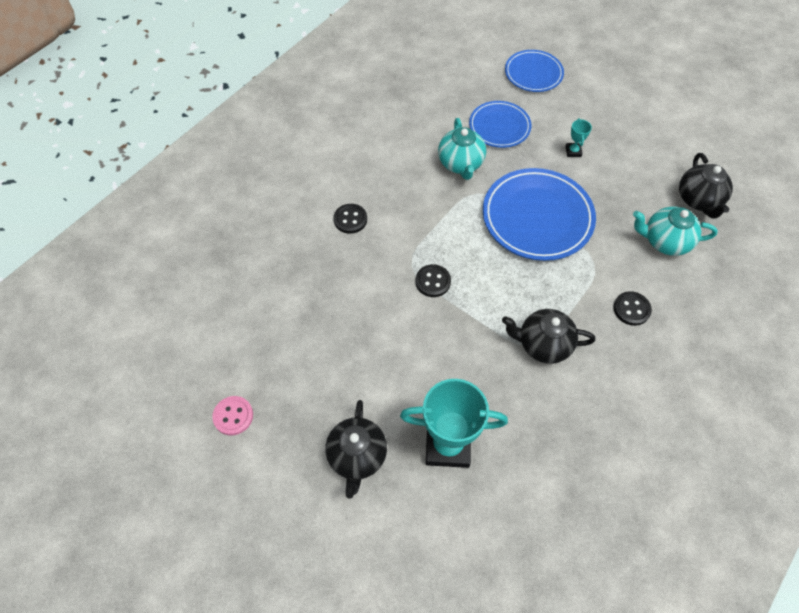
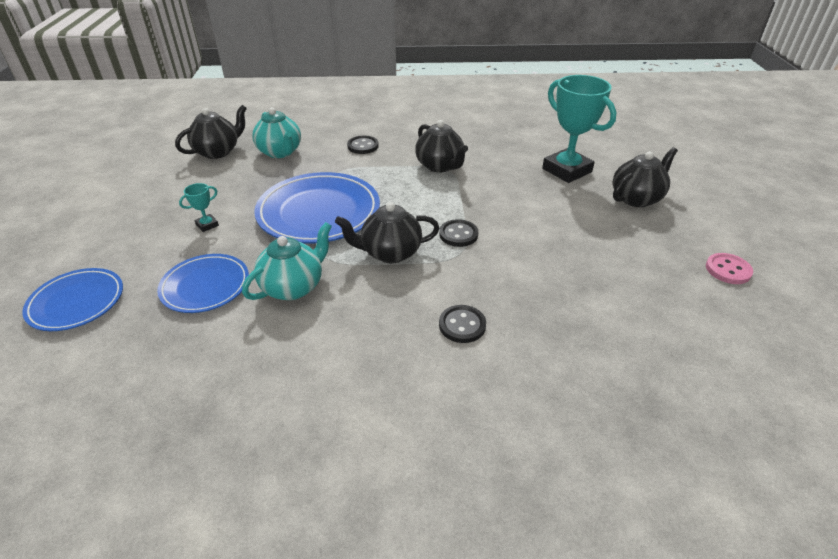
camera: 130 degrees left, 20 degrees down
(449, 228) = (390, 253): none -> black teapot

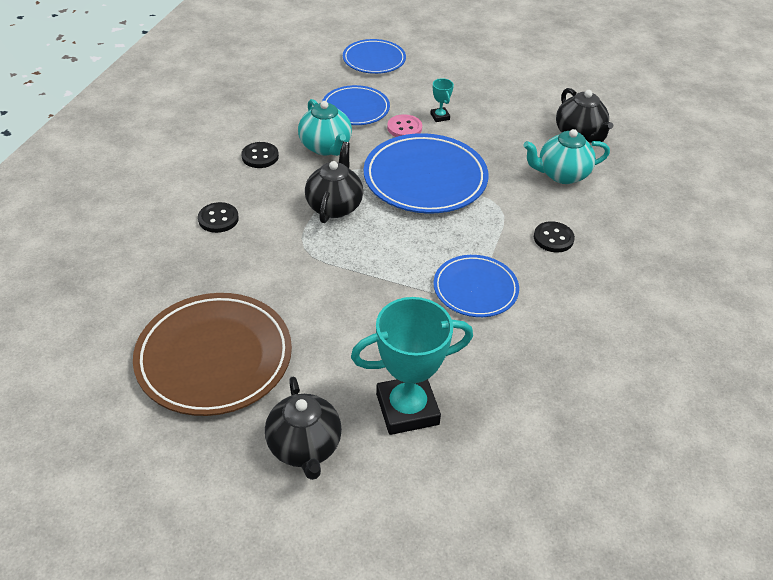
camera: 110 degrees right, 5 degrees up
(440, 166) = (475, 289): black teapot -> blue plate
(458, 234) = (333, 257): black button -> black button (260, 156)
(618, 261) = (214, 357): none -> brown plate
(728, 270) = (134, 444): pink button -> pink button (404, 128)

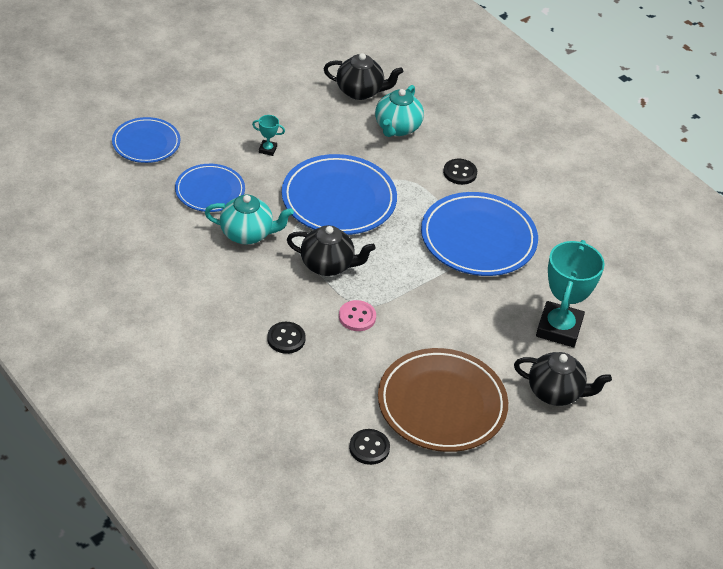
camera: 60 degrees left, 0 degrees up
(260, 156) = (224, 279): black button -> black button (369, 448)
(334, 206) = (328, 265): black teapot -> black teapot turned 150 degrees clockwise
(404, 128) = (264, 177): pink button -> pink button (357, 317)
(475, 289) = (478, 239): blue plate -> blue plate, size x1.66

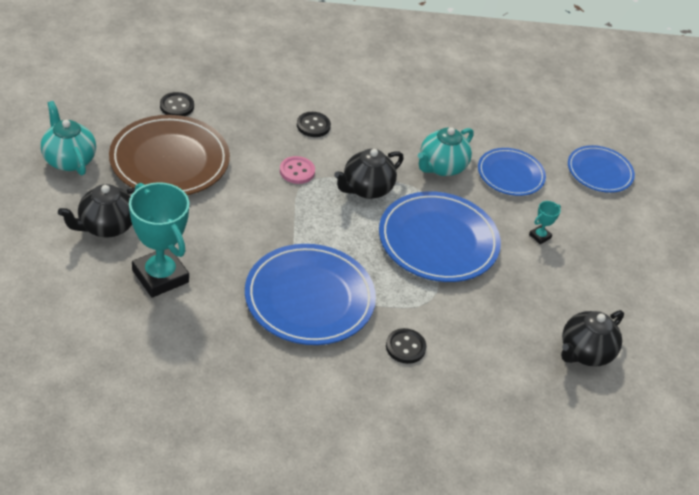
camera: 125 degrees right, 0 degrees up
(397, 128) = (507, 344): turquoise teapot -> turquoise teapot (69, 159)

